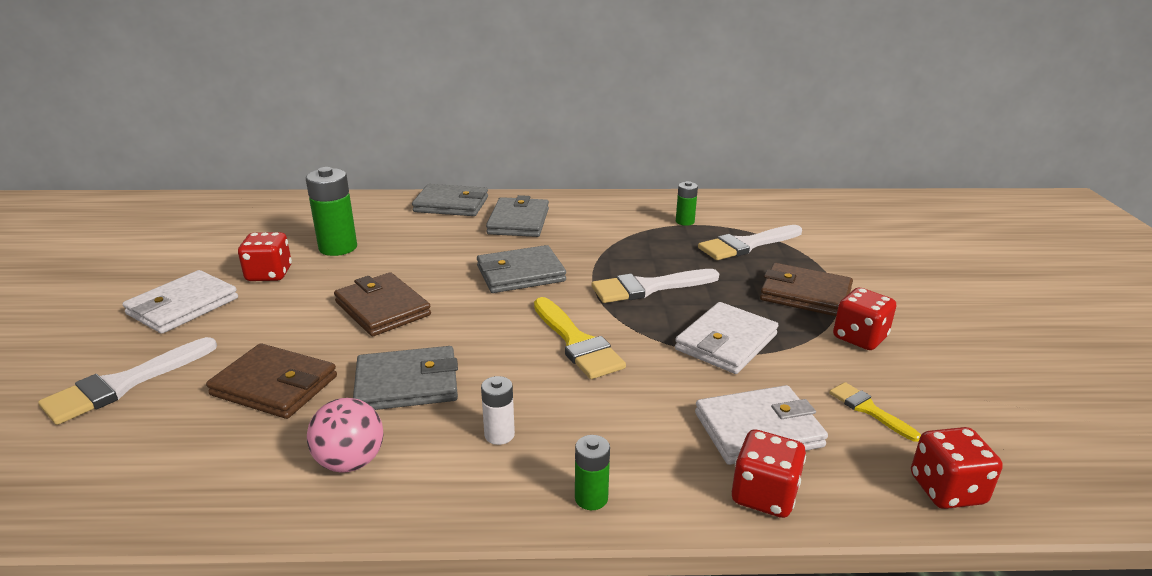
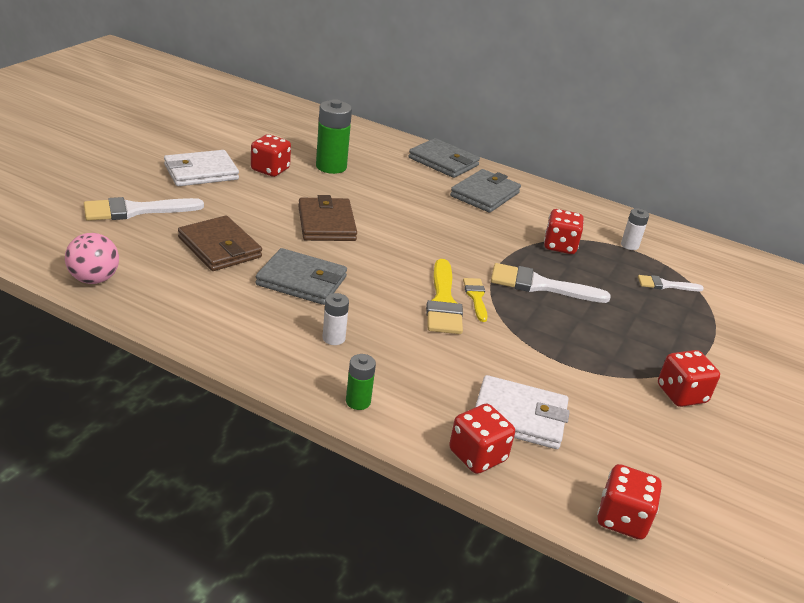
camera: 25 degrees right, 5 degrees up
(350, 462) = (230, 313): pink ball -> pink ball (94, 279)
(520, 274) = (448, 236): grey wallet -> none
(629, 244) = (560, 246): none -> red dice
(685, 221) = (629, 245): green battery -> white battery
(726, 342) = (560, 350): white wallet -> none
(746, 245) = (665, 285): white brush -> white brush, size x0.57
(805, 294) = (672, 344): brown wallet -> none
(868, 409) = (624, 444): yellow brush -> yellow brush (476, 297)

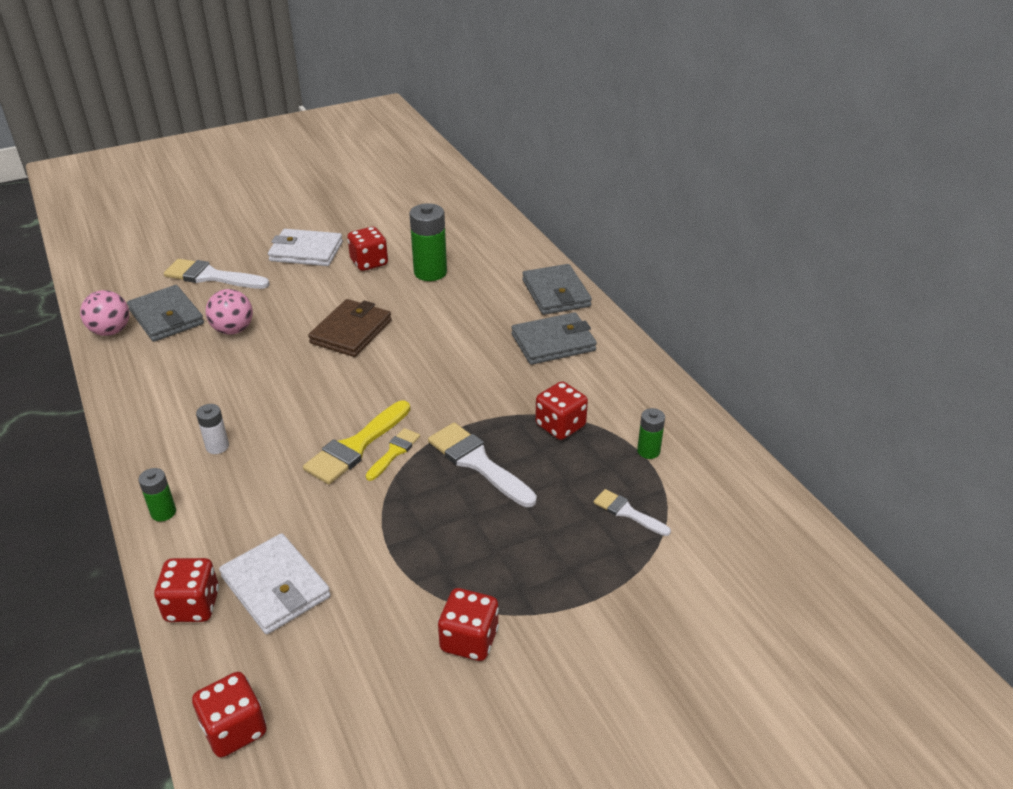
camera: 40 degrees right, 5 degrees up
(219, 247) = (233, 330): brown wallet -> pink ball
(301, 281) = (259, 382): grey wallet -> grey wallet (166, 317)
(629, 245) = (648, 451): white battery -> green battery

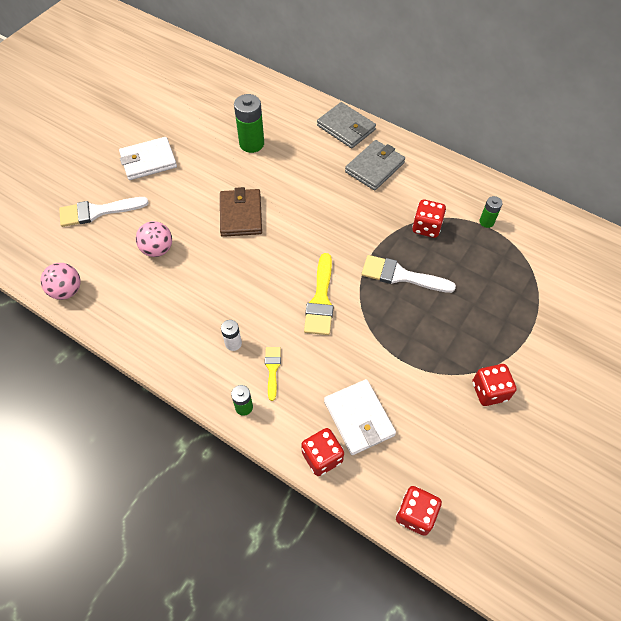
camera: 30 degrees left, 20 degrees up
(166, 317) = (98, 260): grey wallet -> none
(276, 587) = (359, 418): white wallet -> white wallet turned 45 degrees clockwise
(369, 262) = (202, 152): red dice -> none
(394, 452) = (347, 292): yellow brush -> yellow brush (272, 369)
(627, 512) = (506, 268): white brush -> none

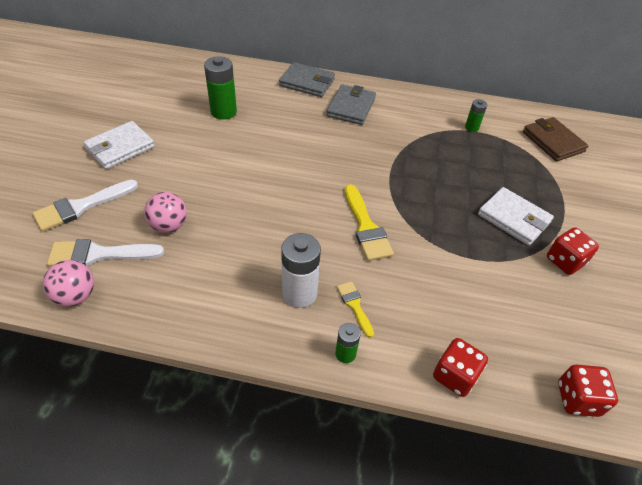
camera: 25 degrees left, 10 degrees down
(233, 343) = (299, 293): white battery -> white battery, size x1.83
(241, 215) = (244, 173): brown wallet -> brown wallet (553, 142)
(359, 418) = (467, 324): white wallet -> white wallet (513, 218)
(401, 276) = (427, 187): white brush -> white brush (99, 254)
(426, 227) = (425, 143): red dice -> none

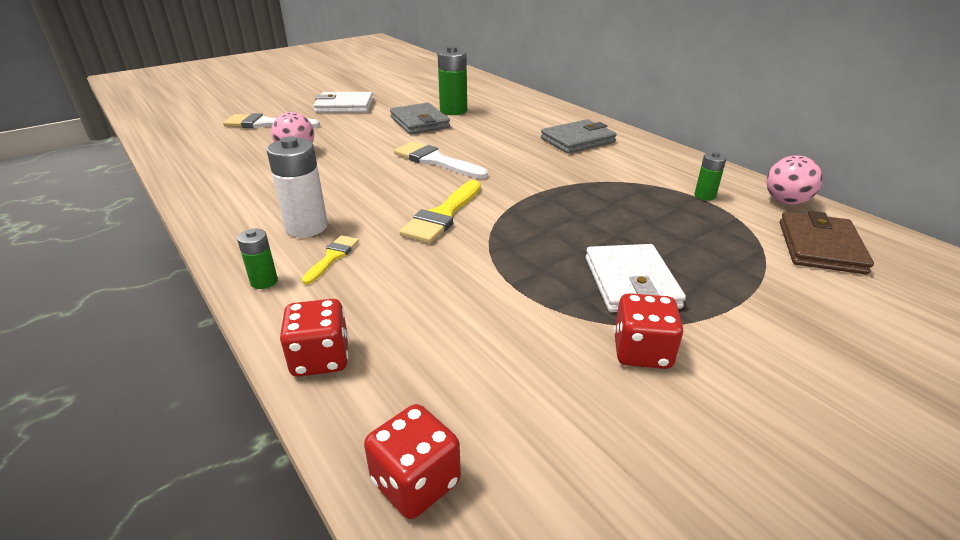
camera: 45 degrees right, 15 degrees down
(76, 296) = (180, 161): pink ball -> pink ball (786, 201)
(99, 254) = (230, 148): white brush -> white brush (435, 161)
(307, 82) = (561, 115): grey wallet -> grey wallet (419, 122)

